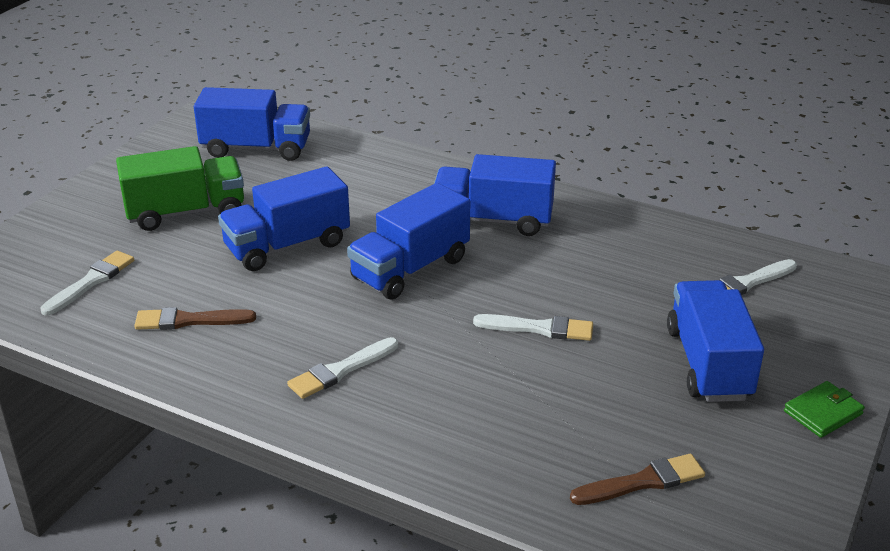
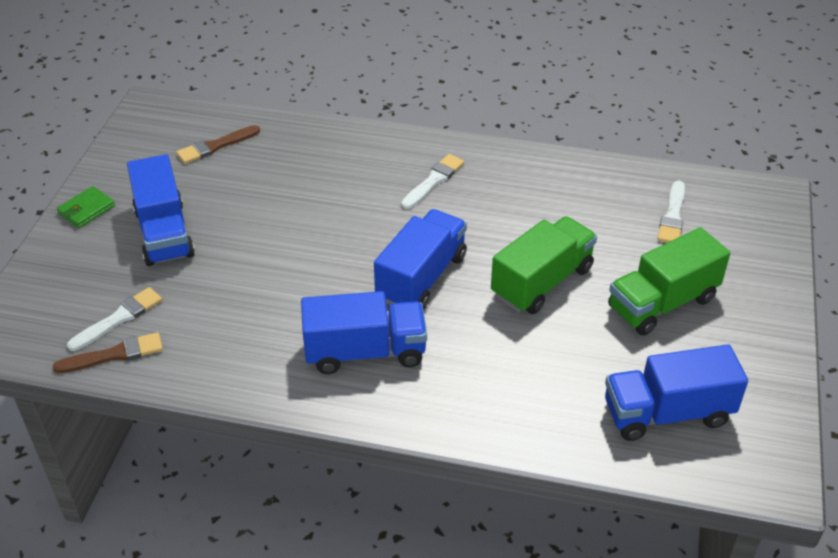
camera: 165 degrees right, 10 degrees up
(189, 320) = (568, 198): brown brush -> brown brush (114, 354)
(287, 246) = (542, 282): blue truck -> green truck
(539, 328) = (297, 239): white brush -> none

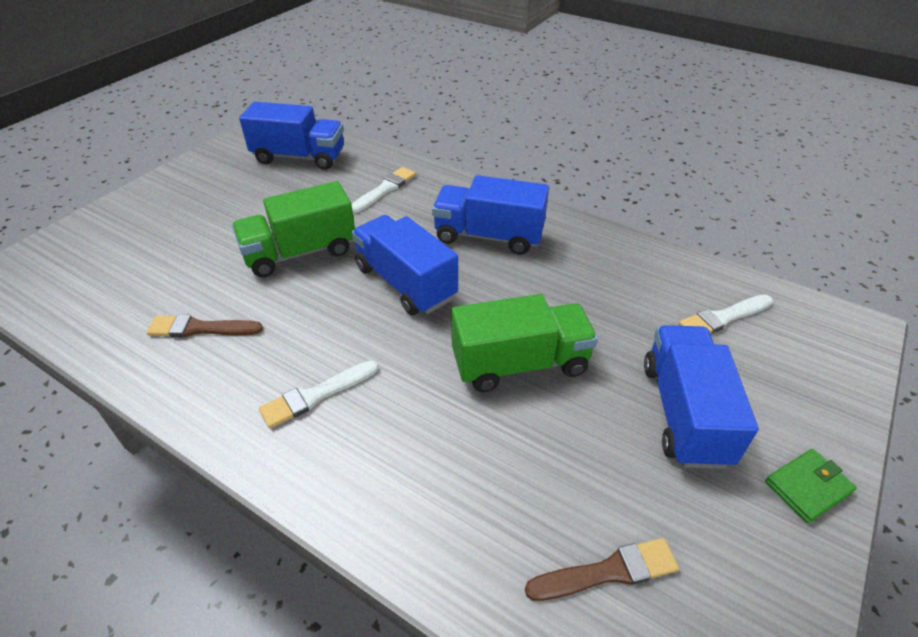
camera: 160 degrees left, 0 degrees up
(114, 354) = (720, 285): brown brush -> brown brush (200, 328)
(421, 277) = (405, 283): blue truck -> blue truck turned 90 degrees clockwise
(662, 303) = (222, 214): green truck -> green truck (520, 364)
(672, 216) = (117, 280): white brush -> white brush (385, 189)

